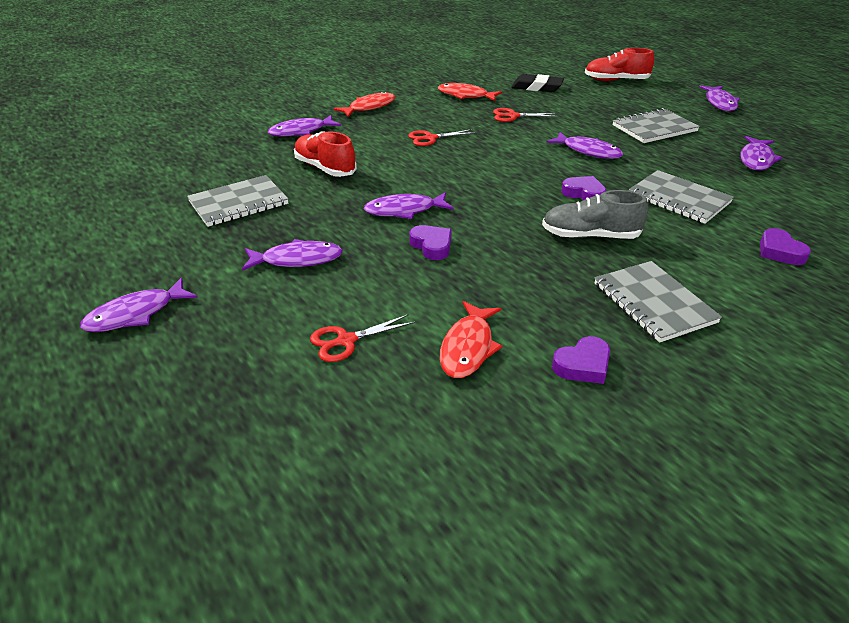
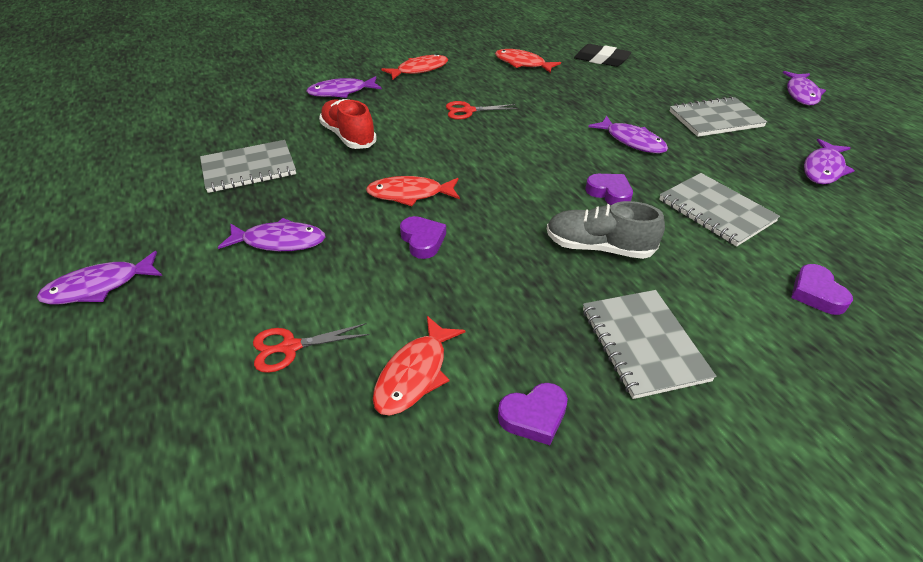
camera: 10 degrees right, 5 degrees up
(404, 210) = (410, 194): purple fish -> red fish
(513, 116) = (564, 92): red scissors -> none
(616, 80) = (691, 57): red shoe -> none

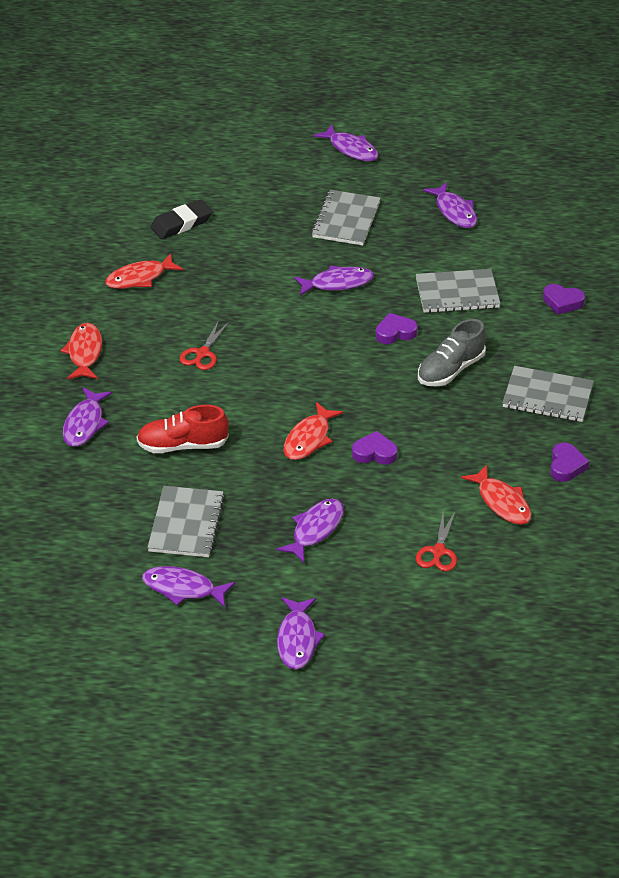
camera: 60 degrees left, 0 degrees up
(159, 194) = (183, 588): none -> purple fish

